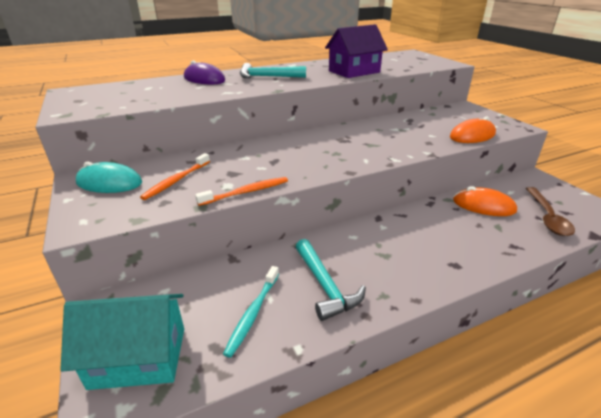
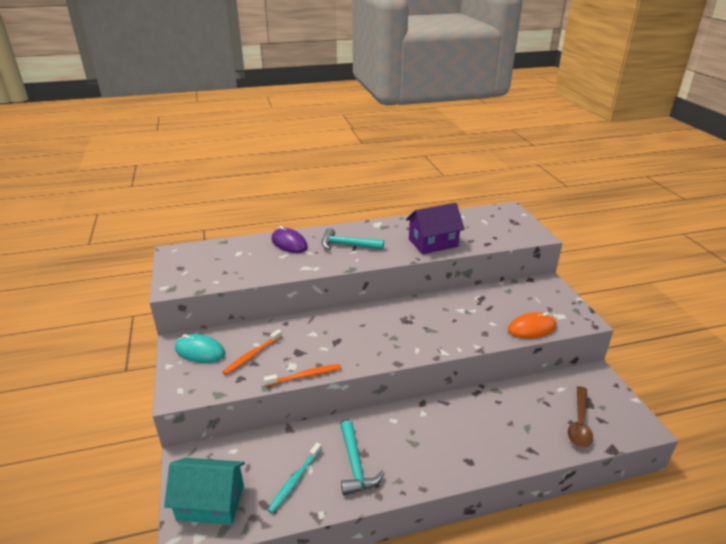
camera: 10 degrees right, 0 degrees up
(483, 206) = (525, 402): orange mouse -> none

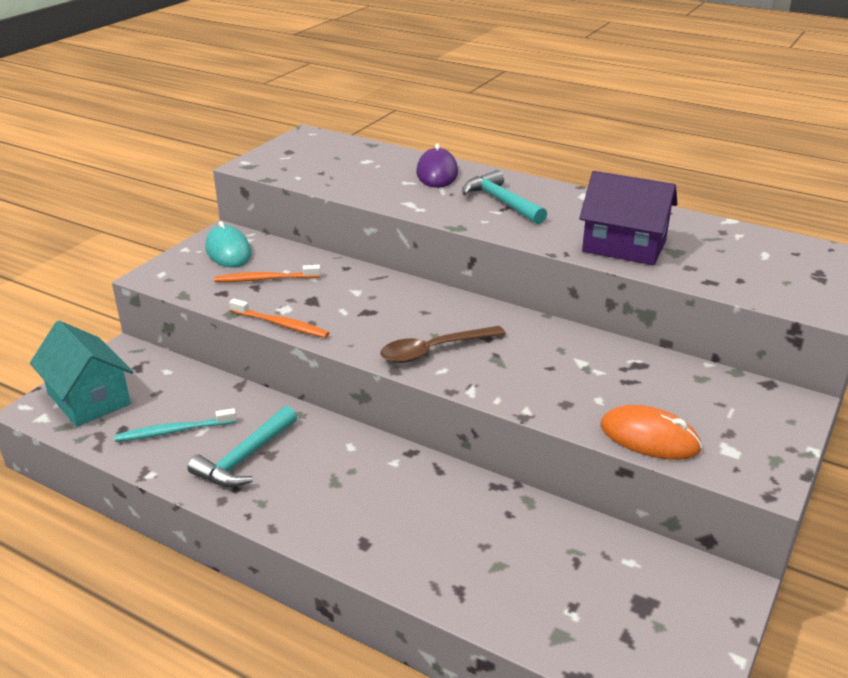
camera: 45 degrees right, 0 degrees up
(579, 423) = (584, 615): brown spoon -> brown spoon (434, 350)

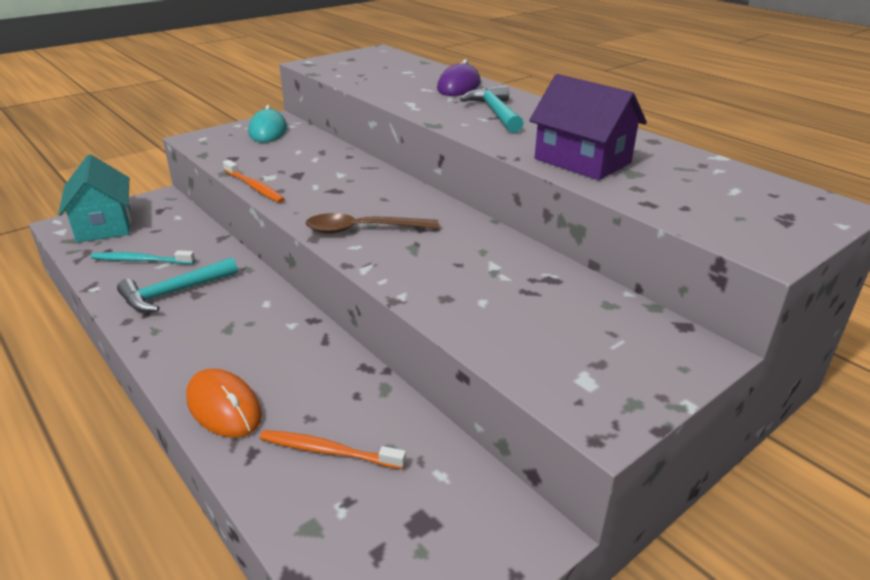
camera: 20 degrees right, 0 degrees up
(265, 279) = (275, 154): orange toothbrush -> orange toothbrush (328, 451)
(649, 437) = (505, 347): orange mouse -> orange mouse (224, 407)

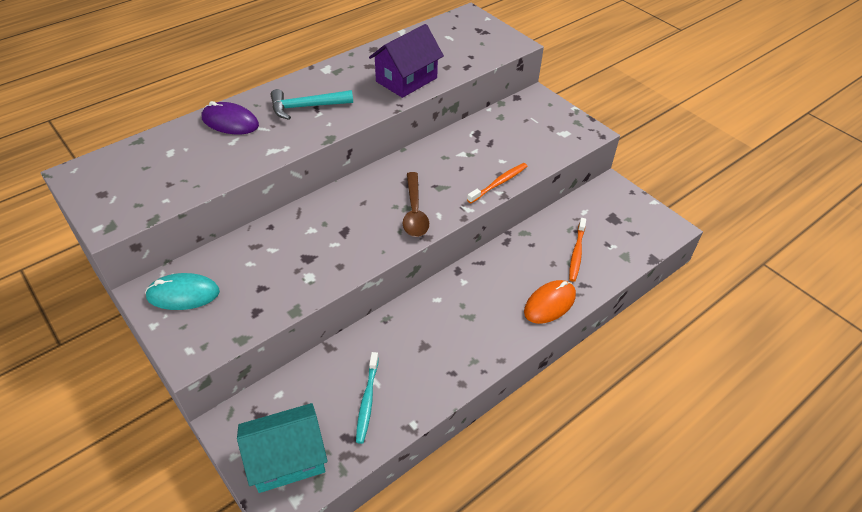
camera: 90 degrees left, 15 degrees up
(174, 292) = (422, 361): turquoise hammer -> none
(254, 187) = (332, 283): orange toothbrush -> orange toothbrush (499, 183)

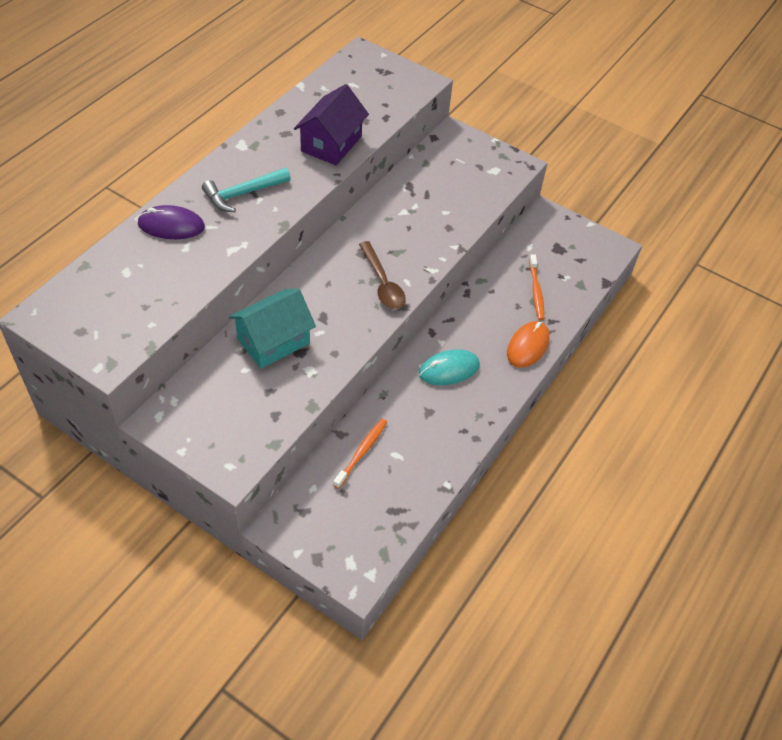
camera: 20 degrees left, 5 degrees up
(183, 294) = (195, 414): turquoise mouse -> turquoise mouse (449, 369)
(287, 459) = (347, 542): turquoise house -> turquoise house (273, 341)
(367, 401) = (397, 474): turquoise toothbrush -> none
(499, 183) = (451, 236): orange toothbrush -> orange toothbrush (362, 452)

